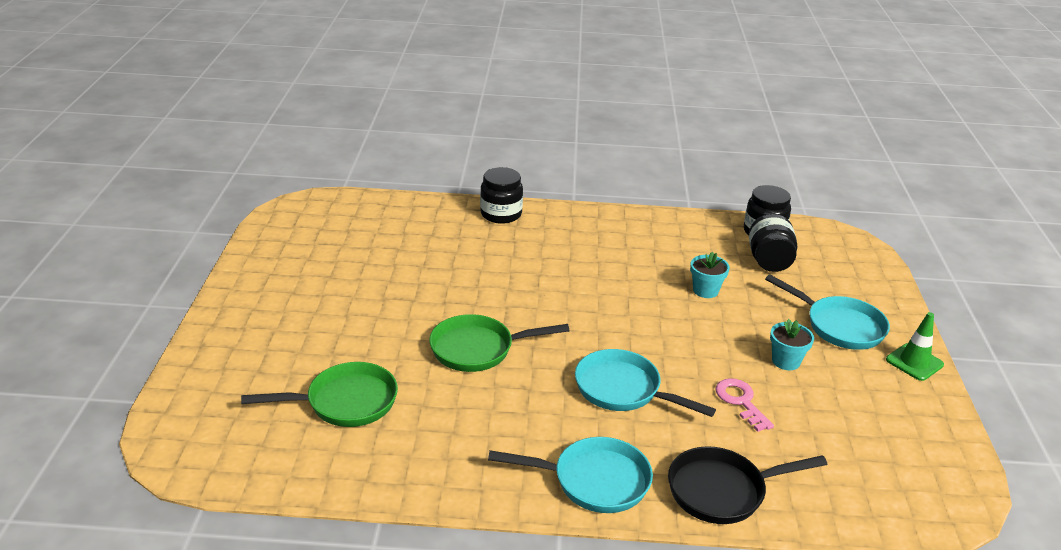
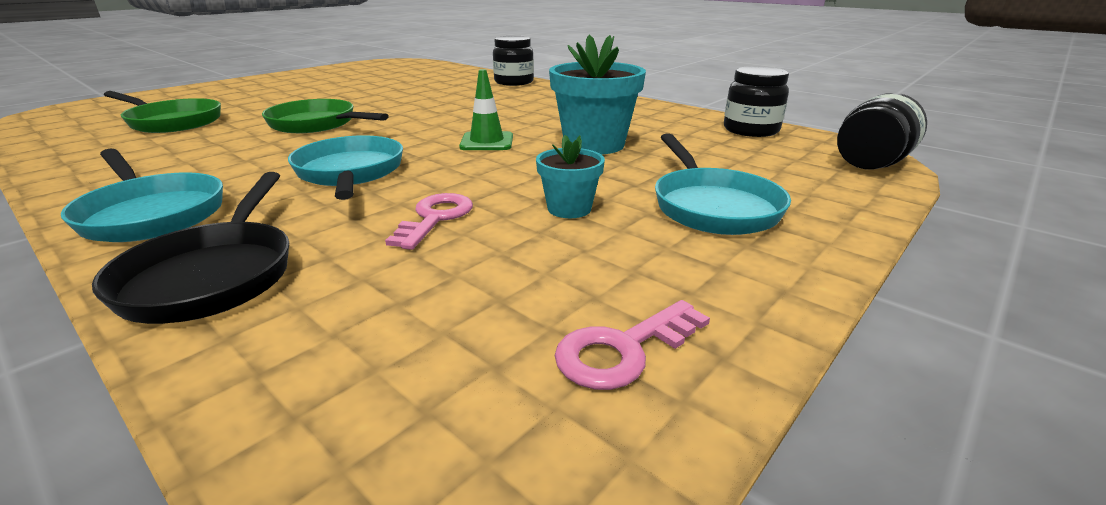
camera: 40 degrees right, 5 degrees down
(705, 290) = (594, 145): turquoise flower pot -> turquoise flower pot, size x1.84
(722, 491) = (213, 275): black pan -> black pan turned 120 degrees counterclockwise
(769, 261) = (716, 145): black jar -> black jar (870, 164)
(914, 362) = (778, 272): green traffic cone -> green traffic cone (487, 142)
(918, 432) = (623, 350): none -> pink key

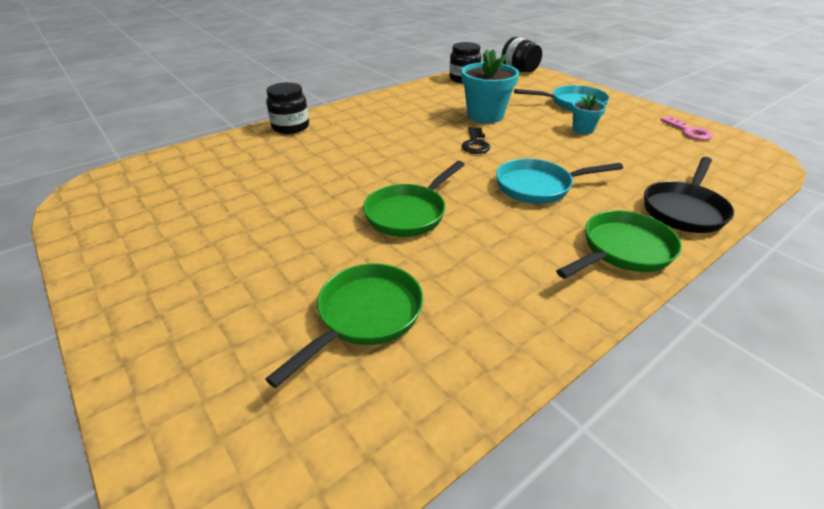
camera: 80 degrees left, 10 degrees up
(152, 214) = (623, 250): turquoise pan -> green pan
(213, 275) = (684, 210): black pan -> black pan turned 120 degrees clockwise
(435, 218) = (602, 159): pink key -> none
(487, 142) = (475, 144): green traffic cone -> black key

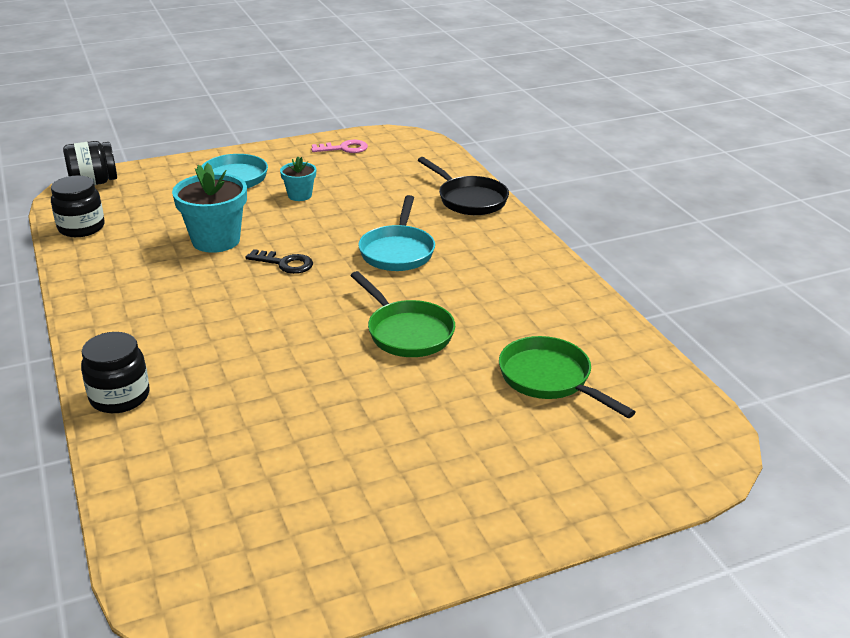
camera: 75 degrees left, 5 degrees down
(623, 250) = (510, 242): green pan -> none

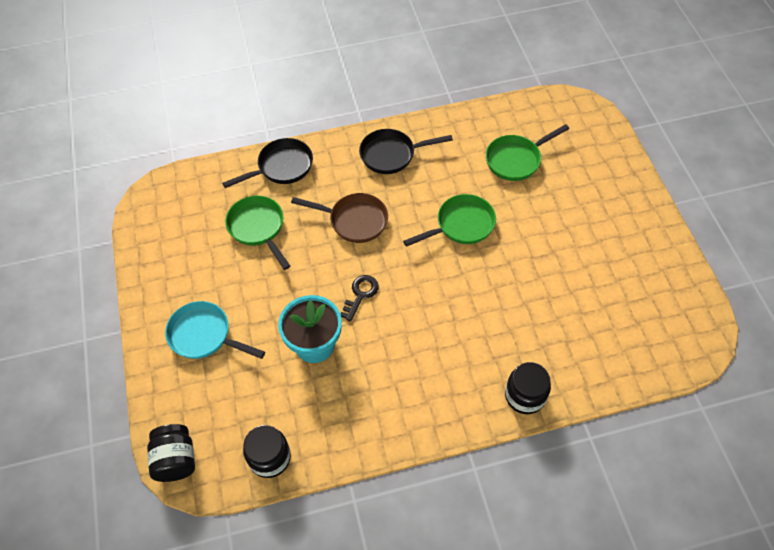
camera: 80 degrees left, 25 degrees up
(300, 195) = (246, 282): turquoise flower pot -> none
(344, 148) = (160, 244): pink key -> none
(375, 194) = (258, 228): none -> green pan
(397, 251) = (354, 220): turquoise pan -> brown pan
(517, 270) = (391, 155): none -> black pan

